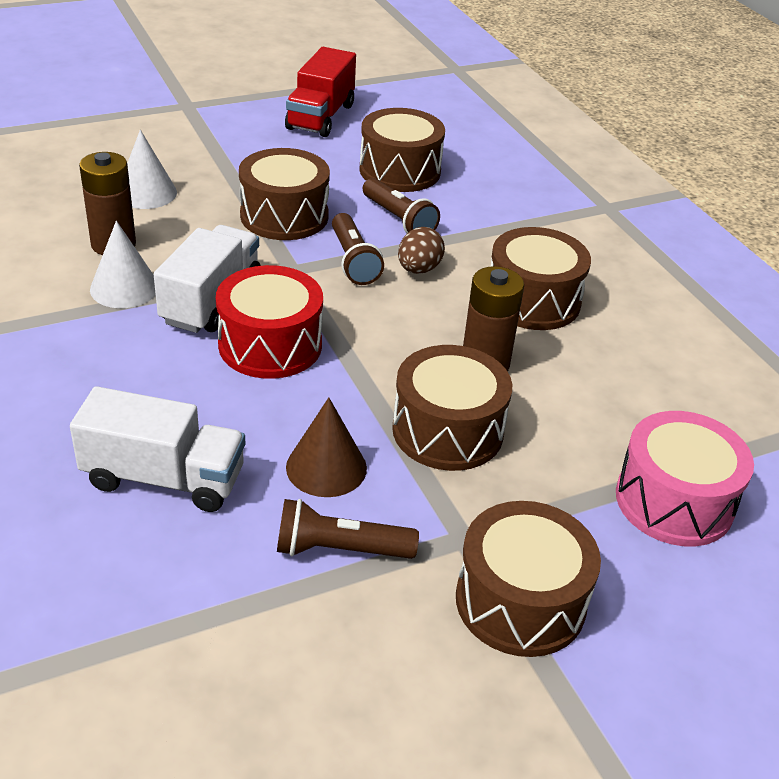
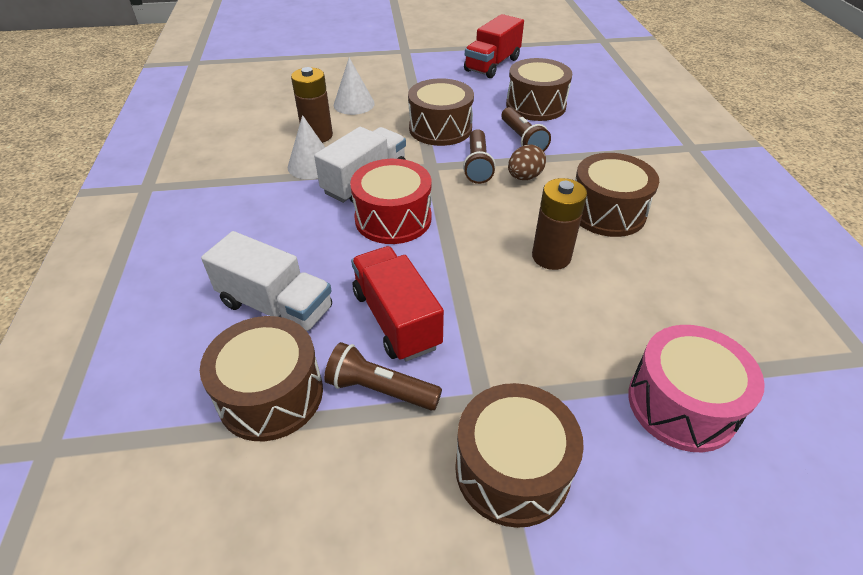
camera: 20 degrees right, 5 degrees up
(326, 467) = (396, 319): brown cone -> red truck
(447, 430) = (502, 306): brown drum -> brown drum (271, 394)

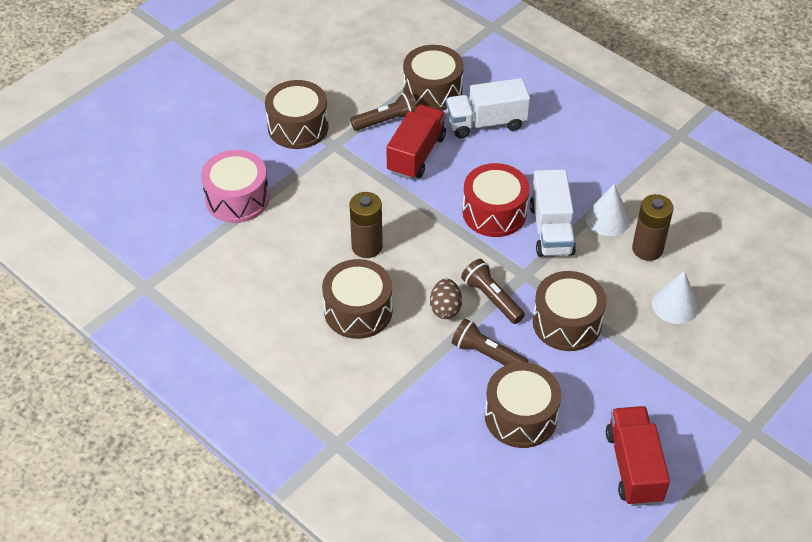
camera: 140 degrees right, 5 degrees up
(396, 319) = (416, 154): red truck -> red truck turned 90 degrees counterclockwise

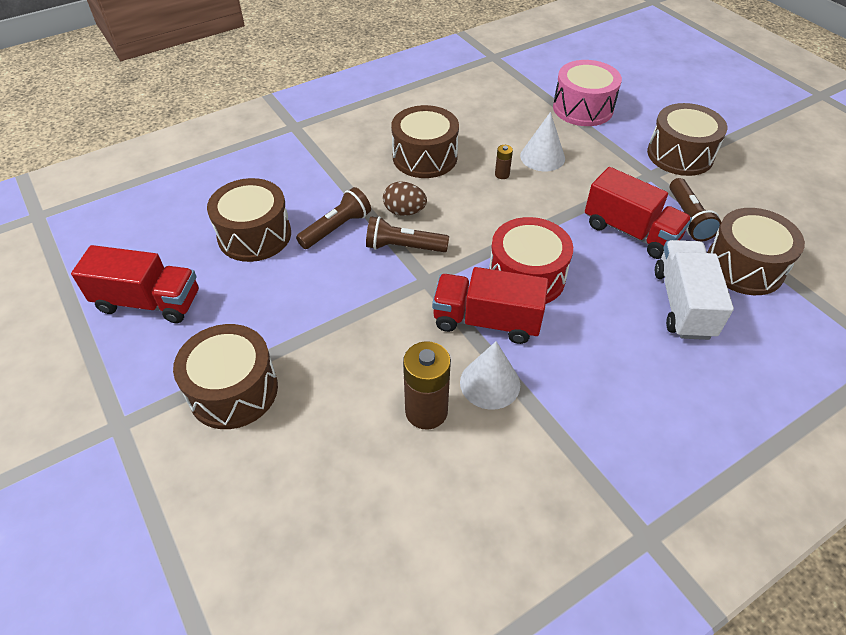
camera: 105 degrees right, 0 degrees up
(367, 246) = (502, 174): brown battery -> brown battery, size x0.47
(492, 298) = (404, 247): brown flashlight -> brown flashlight turned 150 degrees counterclockwise
(551, 229) = (486, 321): white truck -> red truck
(567, 323) = (346, 298): brown drum -> brown drum (233, 390)
(675, 305) = (326, 411): white cone -> white cone (542, 157)

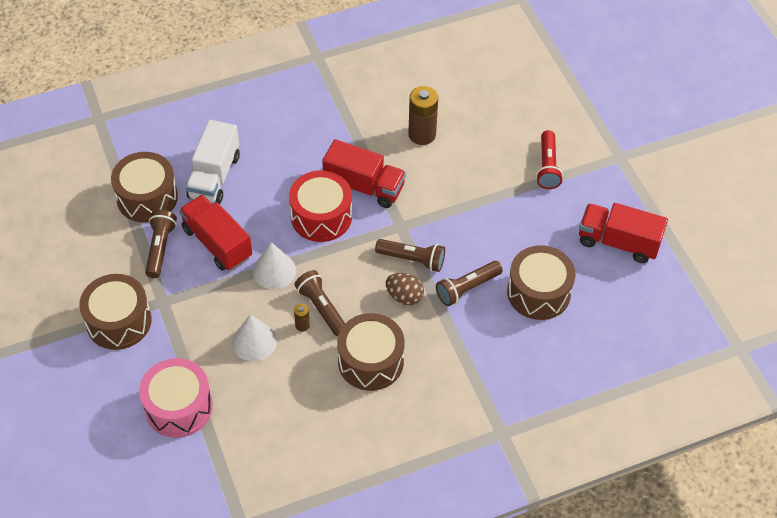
camera: 170 degrees left, 5 degrees up
(233, 390) = (547, 166): brown drum -> red flashlight
(488, 190) = (321, 308): none -> brown flashlight
(490, 383) = (376, 144): white cone -> white cone (274, 271)

